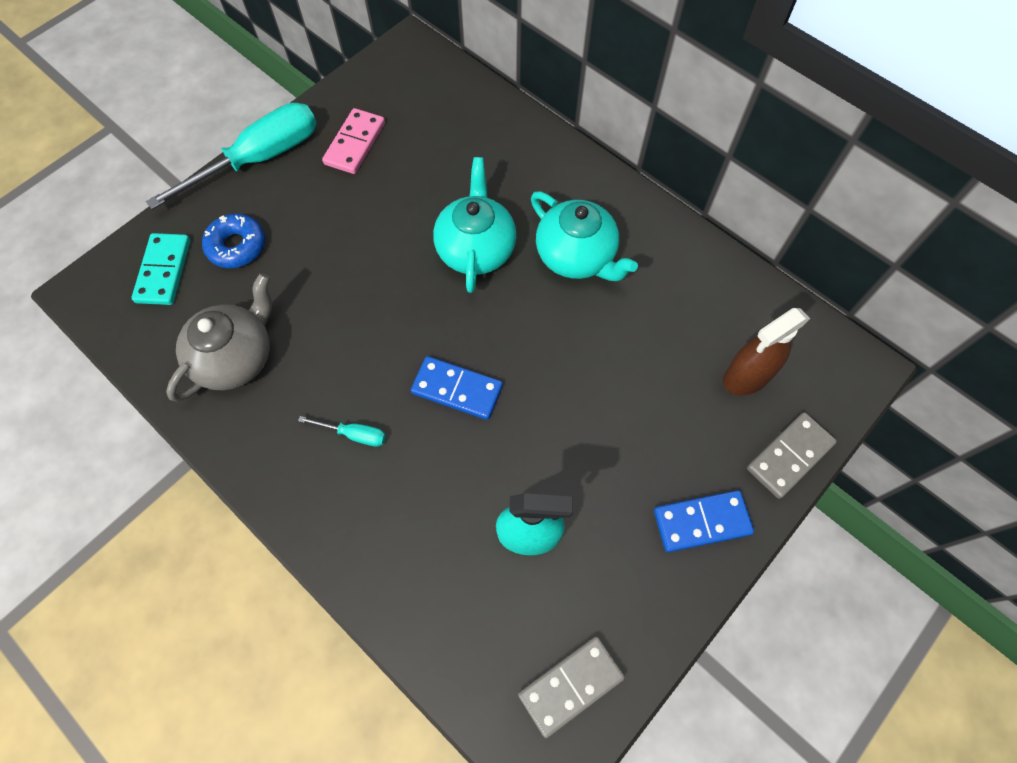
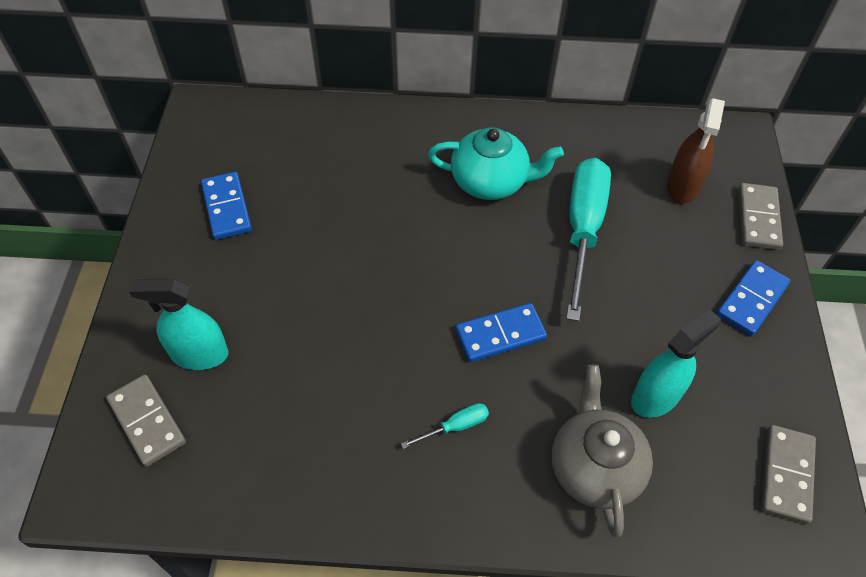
camera: 40 degrees left, 10 degrees down
(163, 271) = (147, 421): turquoise domino -> grey domino
(236, 357) = (292, 442): grey teapot -> grey teapot (594, 467)
(237, 246) = (199, 354): blue donut -> turquoise spray bottle
(259, 159) = (148, 272): turquoise screwdriver -> turquoise screwdriver (583, 230)
(355, 144) = (227, 208): pink domino -> blue domino
(476, 248) = (410, 224): turquoise teapot -> none

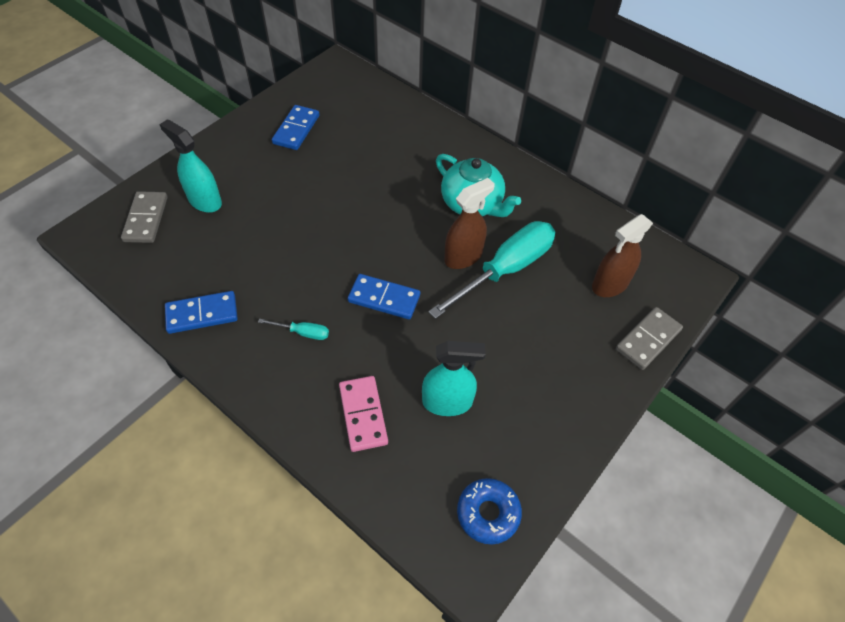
camera: 35 degrees right, 0 degrees up
(533, 241) = (463, 256): none -> brown spray bottle
(594, 467) = (363, 414): grey teapot -> pink domino
(751, 299) = (583, 388): blue domino -> blue domino (202, 314)
(786, 475) = (488, 513): grey domino -> blue donut

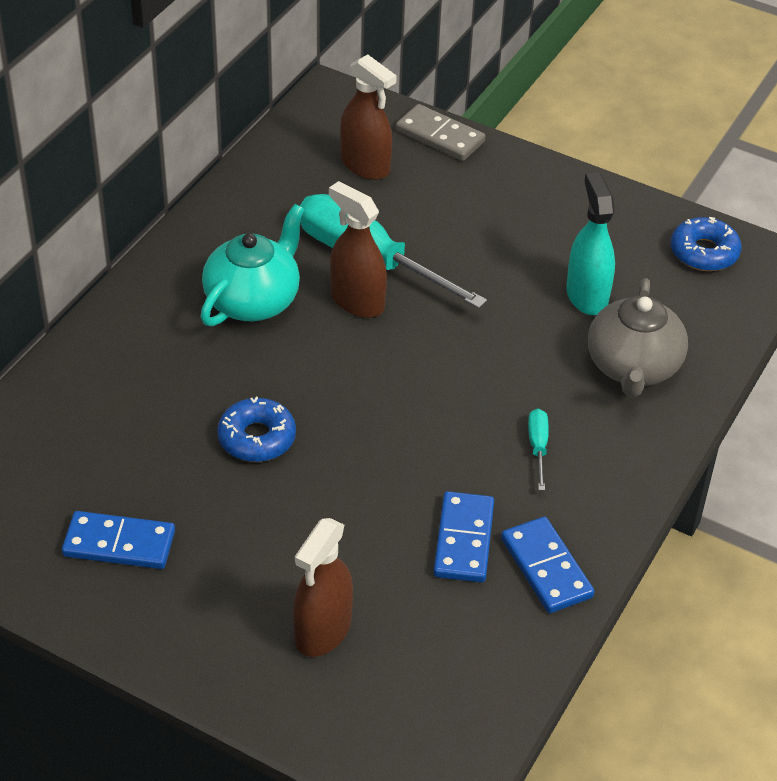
camera: 100 degrees left, 10 degrees down
(146, 219) = (384, 703): grey domino -> none
(204, 201) = (323, 631): turquoise spray bottle -> brown spray bottle
(354, 191) = (257, 438): none -> blue donut
(363, 414) = (633, 367): pink domino -> grey teapot
(384, 298) = (454, 373): blue domino -> blue domino (463, 540)

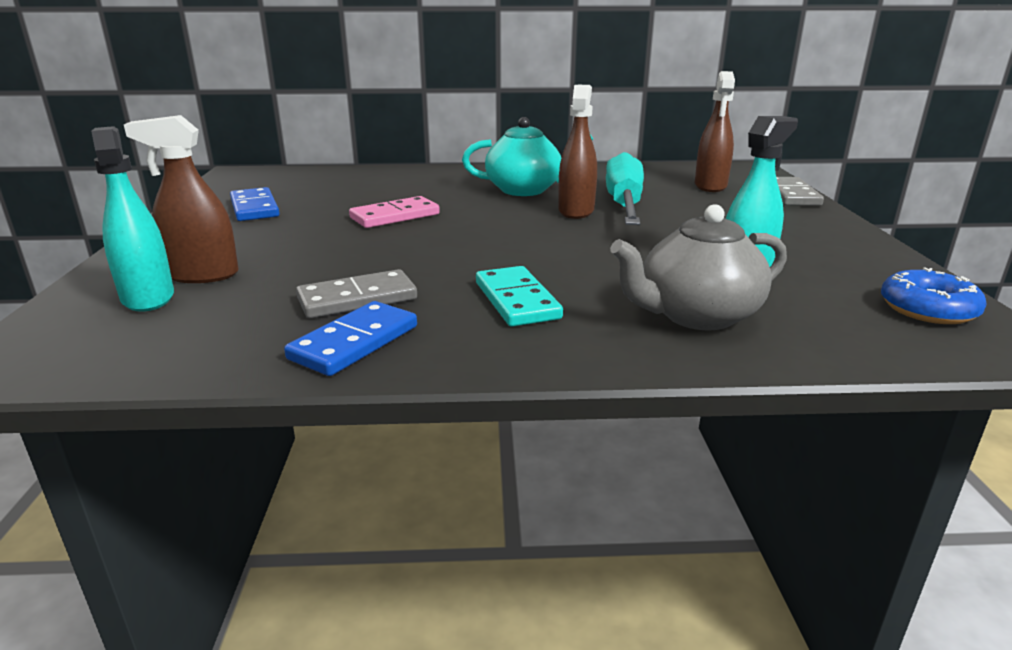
camera: 60 degrees right, 20 degrees down
(257, 438) = (395, 216): blue donut -> pink domino
(354, 679) = (148, 297): none -> turquoise spray bottle
(463, 540) = (357, 299): blue domino -> grey domino
(538, 447) = (516, 300): turquoise screwdriver -> turquoise domino

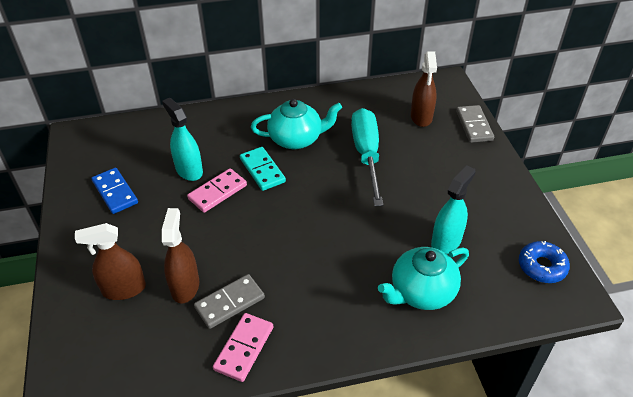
camera: 10 degrees left, 20 degrees up
(148, 297) = (104, 320): turquoise spray bottle -> turquoise spray bottle (189, 170)
(354, 342) = (244, 348): blue domino -> pink domino
(516, 300) = (321, 290): turquoise domino -> turquoise domino (262, 170)
(576, 211) = (336, 168): brown spray bottle -> brown spray bottle (185, 286)
(696, 315) = (421, 292): grey teapot -> turquoise teapot

